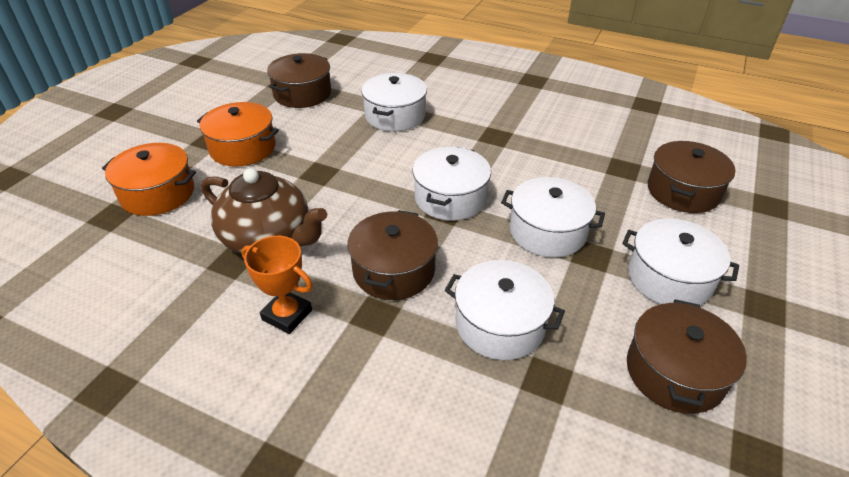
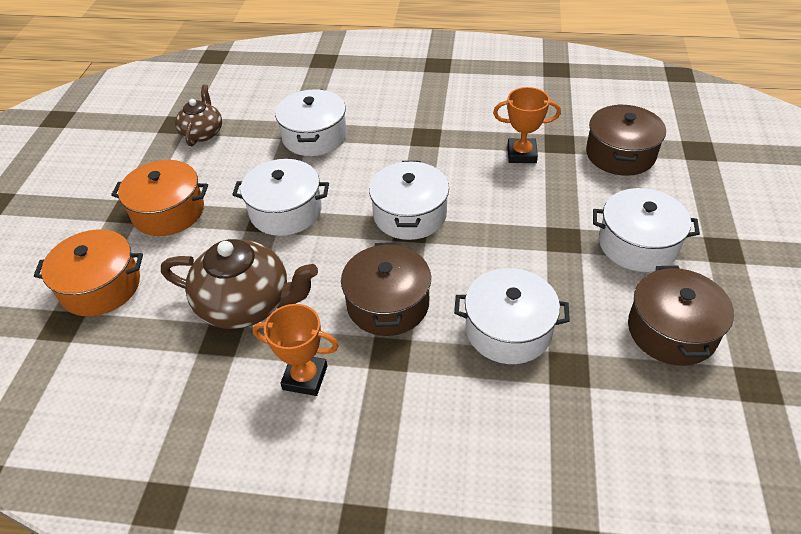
camera: 15 degrees left, 5 degrees up
(302, 94) = (202, 133): brown pot -> brown teapot
(547, 232) = (515, 226): white pot -> white pot (285, 211)
(581, 170) = (521, 154): none -> orange trophy

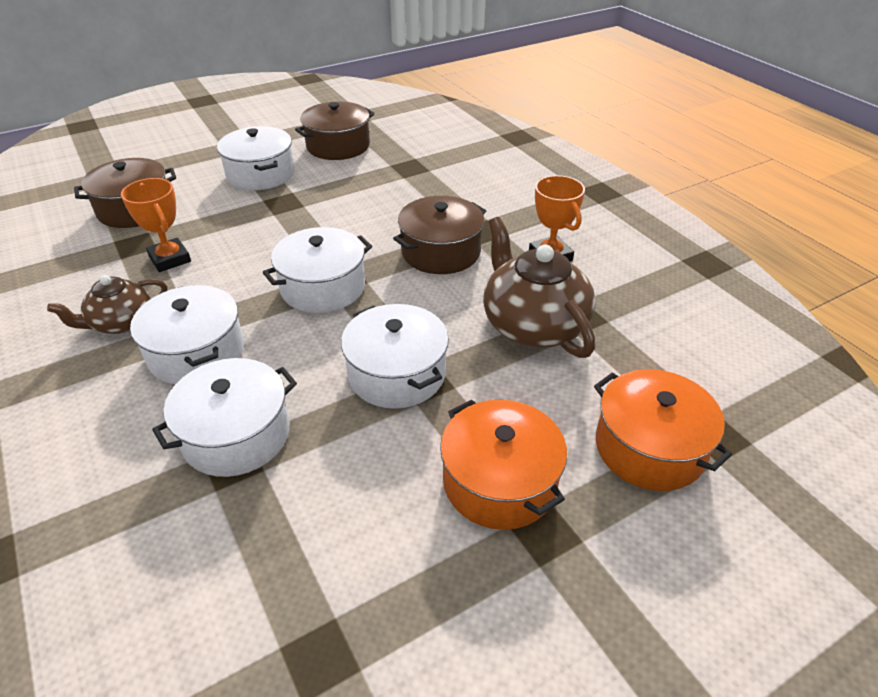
camera: 130 degrees left, 5 degrees down
(202, 133) = (315, 587): brown teapot -> brown teapot (121, 323)
(508, 330) = (403, 195): white pot -> white pot (196, 353)

